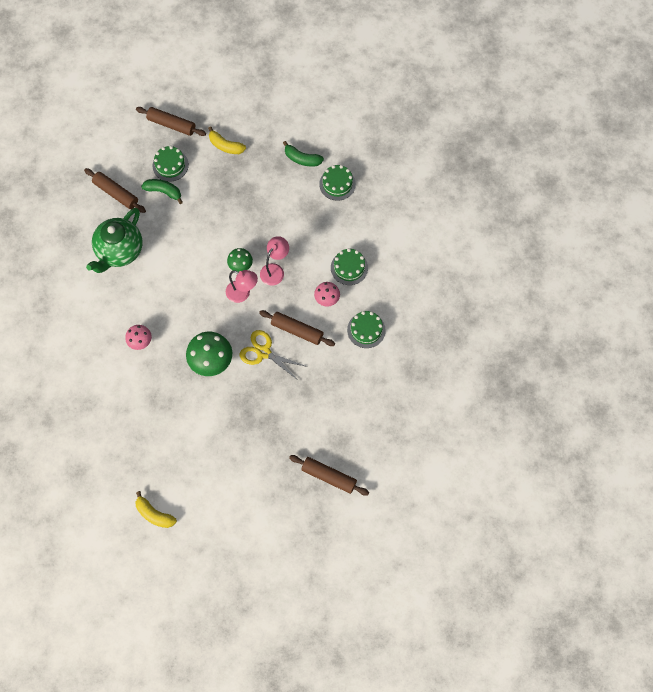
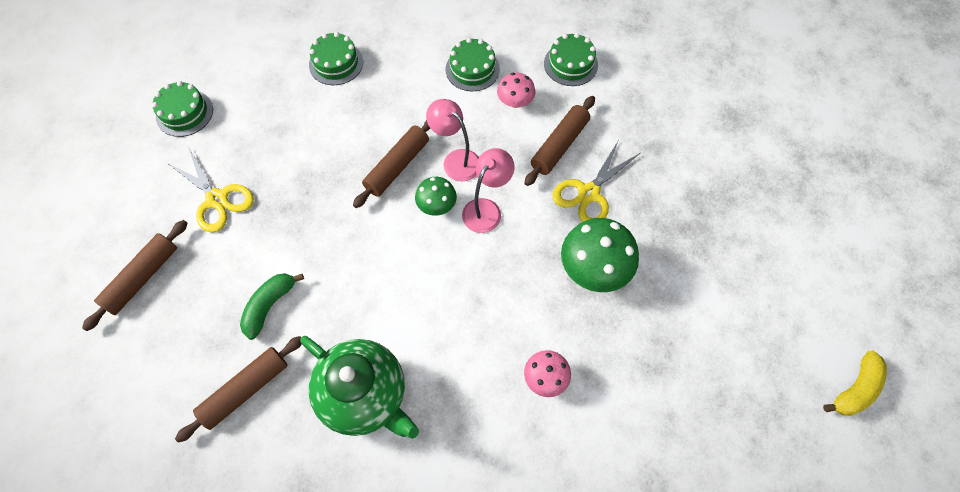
camera: 80 degrees left, 5 degrees down
(170, 165) = (221, 289): green cake -> green cake (184, 113)
(225, 146) = (217, 199): yellow banana -> yellow scissors
(302, 159) = (279, 99): green banana -> none
(329, 476) = (784, 138): brown rolling pin -> brown rolling pin (397, 166)

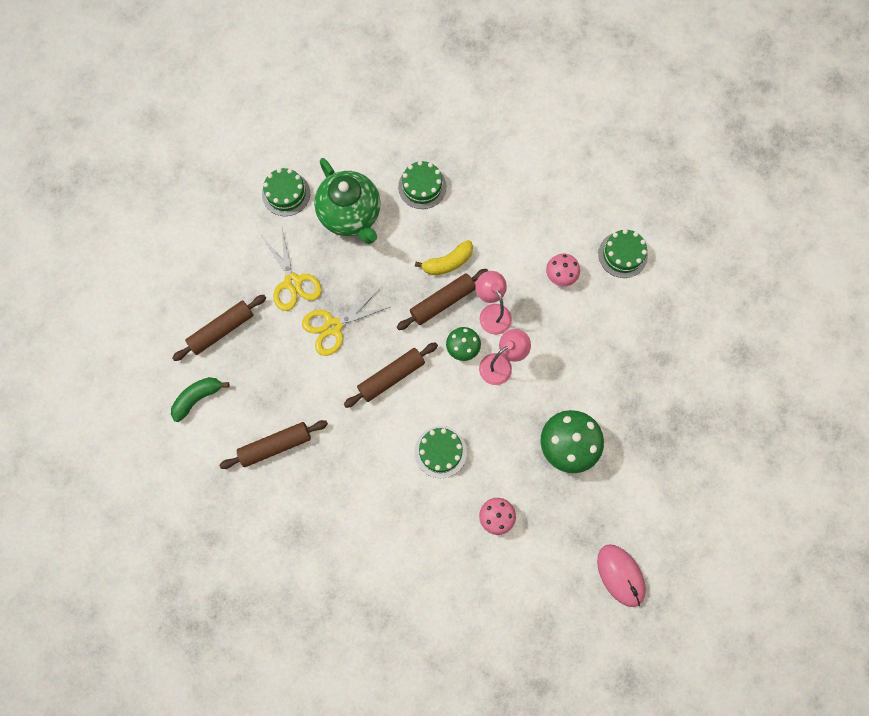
camera: 20 degrees right, 10 degrees up
(269, 306) = (309, 386): green banana -> green banana (197, 398)
(365, 395) = (360, 481): green teapot -> green teapot (351, 215)
(472, 69) = (536, 231): green cake -> green cake (440, 452)
(559, 145) = (582, 329): brown rolling pin -> brown rolling pin (391, 377)
(589, 193) = (589, 380): yellow scissors -> yellow scissors (333, 326)
(716, 393) = (620, 575): none -> pink mouse
(855, 389) = (729, 612): yellow banana -> yellow banana (448, 262)

